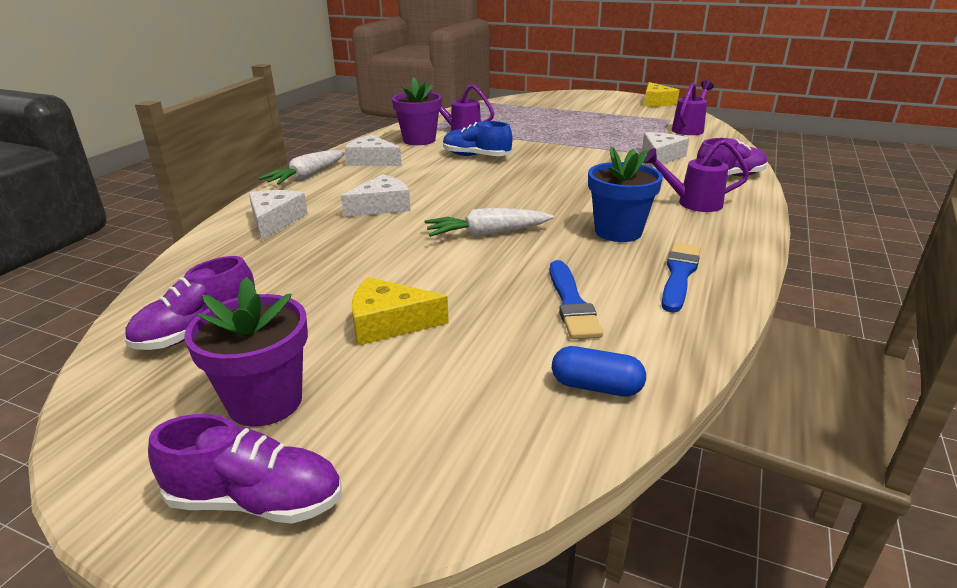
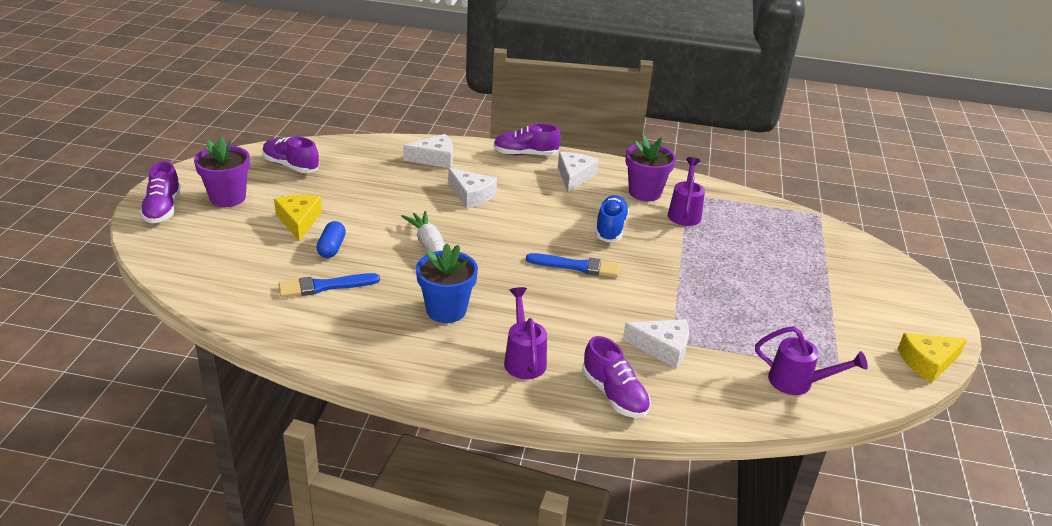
camera: 75 degrees right, 5 degrees up
(307, 176) = (525, 154): white carrot -> purple shoe
(596, 387) = (231, 295): blue capsule -> blue capsule (332, 248)
(679, 274) = (371, 337): blue brush -> blue brush (577, 266)

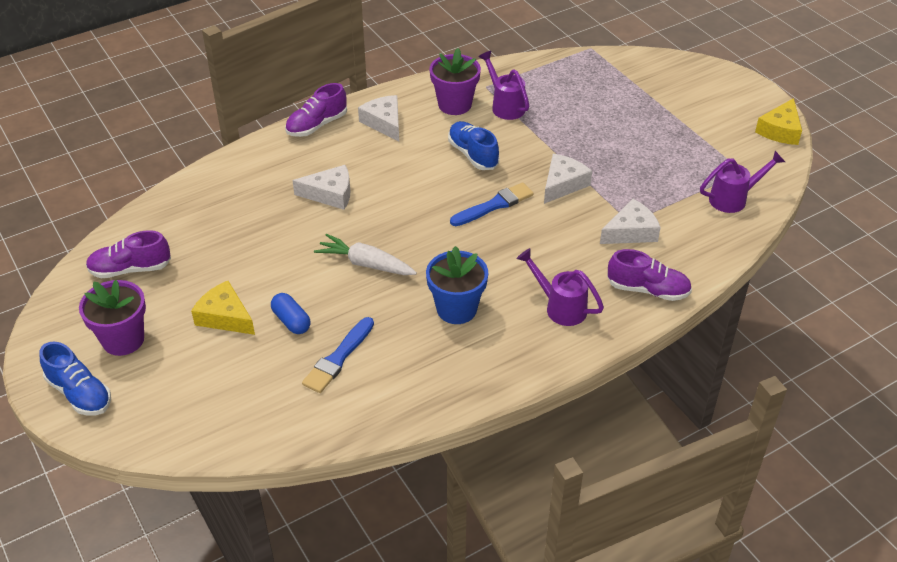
camera: 40 degrees left, 10 degrees up
(163, 209) = (80, 393): purple shoe -> blue shoe
(434, 158) = (248, 178): white cheese -> white cheese (563, 184)

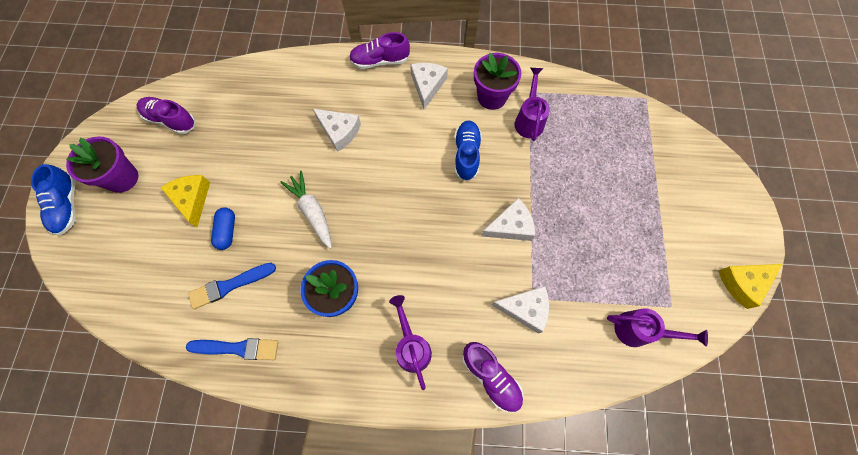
camera: 35 degrees right, 25 degrees up
(494, 205) = (443, 214): blue brush -> blue brush (237, 348)

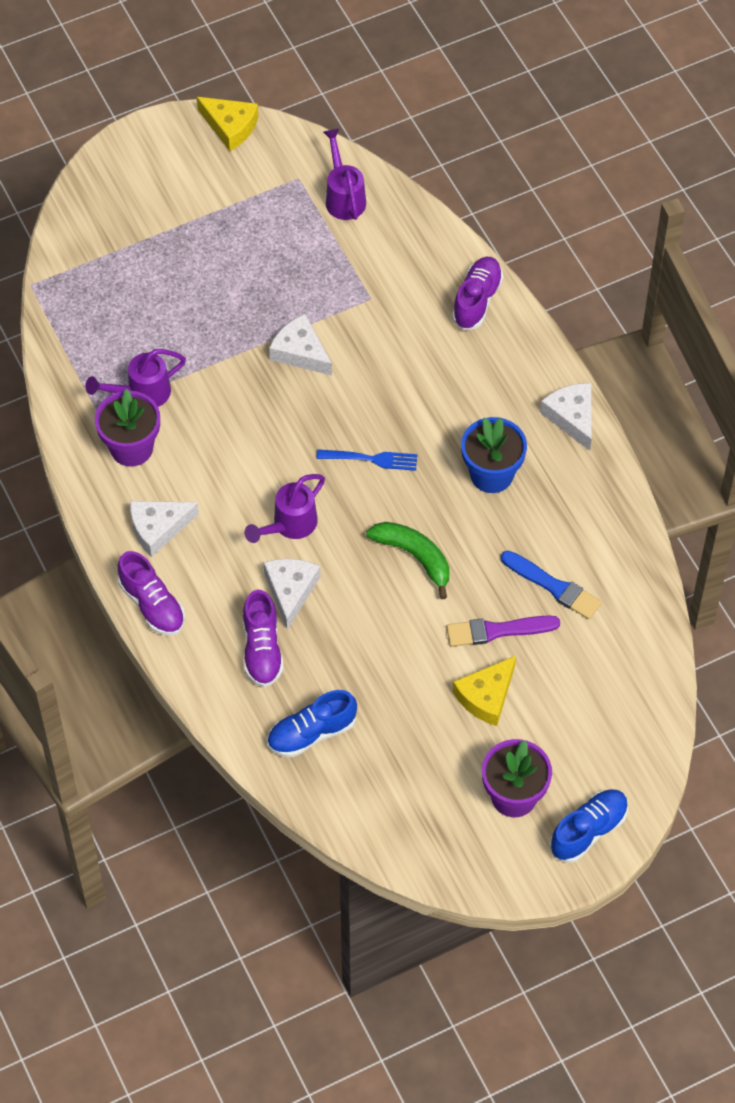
camera: 120 degrees left, 10 degrees down
(171, 120) = (401, 800): purple shoe -> purple shoe (262, 649)
(227, 231) = (497, 631): blue capsule -> purple brush
(237, 348) = (608, 536): blue brush -> none
(312, 212) = (415, 557): white carrot -> green banana
(400, 225) = (371, 459): none -> blue fork
(411, 346) = (495, 381): purple watering can -> purple watering can (289, 526)
(466, 154) = (234, 437): blue shoe -> blue shoe (311, 733)
(525, 309) = (387, 300): white cheese -> white cheese (572, 417)

